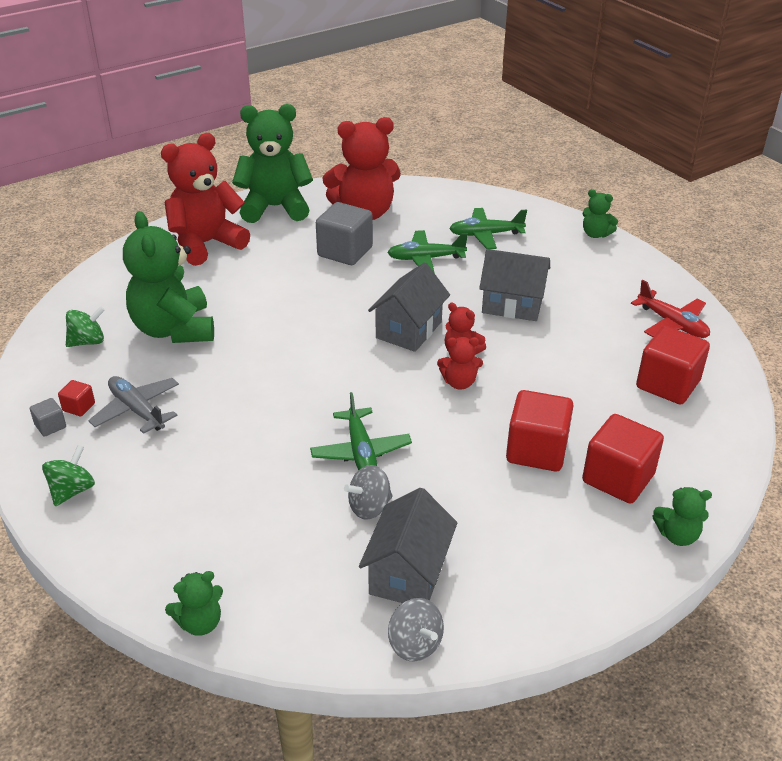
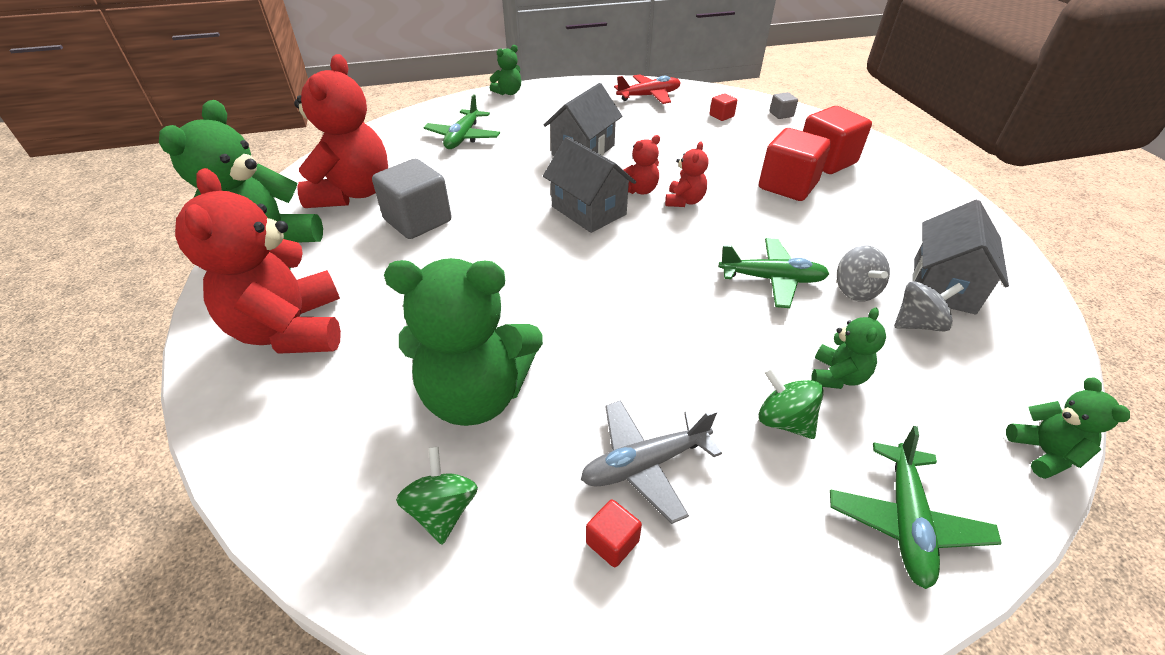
camera: 70 degrees left, 5 degrees up
(50, 426) = (648, 591): grey cube -> grey cube (781, 114)
(72, 490) = (810, 572): green spinning top -> green spinning top (784, 421)
(408, 573) = (943, 285): grey house -> grey house turned 75 degrees clockwise
(415, 644) = (1031, 300): grey spinning top -> grey spinning top (917, 324)
(425, 259) = (475, 176): green plane -> green plane (905, 521)
(667, 384) = (721, 116): red cube -> red cube, size x0.46
(677, 535) = (888, 155): green teddy bear -> green teddy bear (837, 376)

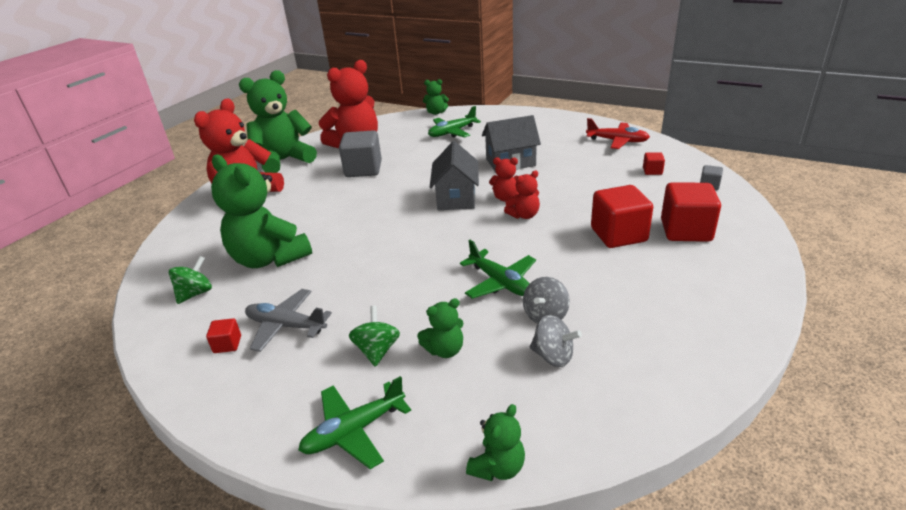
camera: 45 degrees right, 10 degrees down
(508, 92) = (521, 113): green teddy bear -> green teddy bear (436, 112)
(943, 285) = (621, 347): grey house -> none

